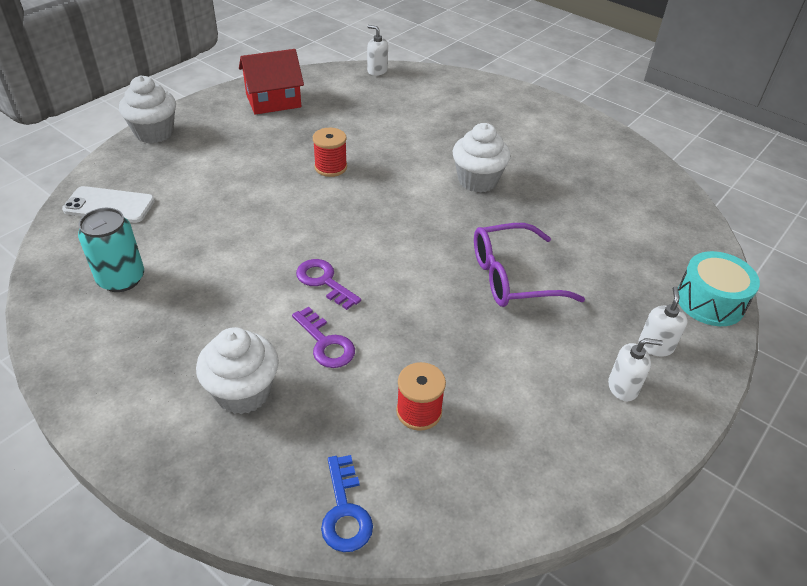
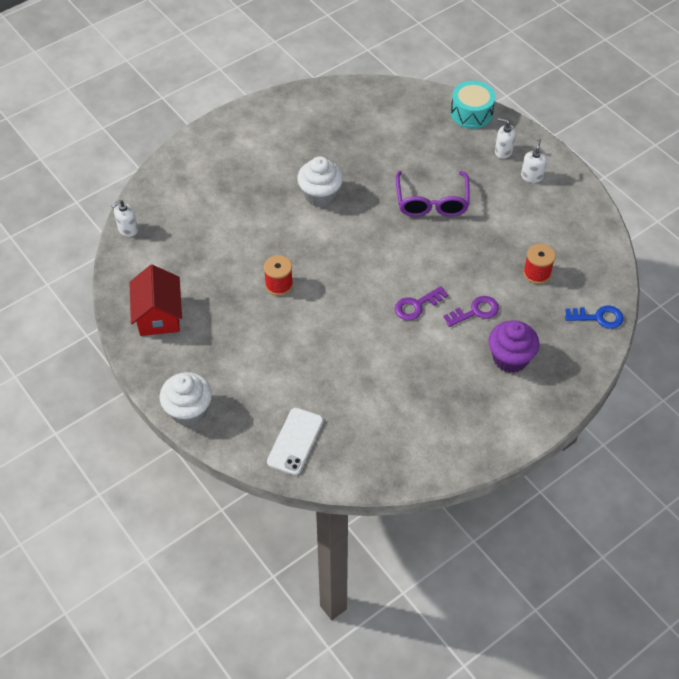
camera: 75 degrees left, 10 degrees up
(121, 279) = (390, 428): turquoise can -> none
(243, 392) = (510, 358): white cupcake -> purple cupcake

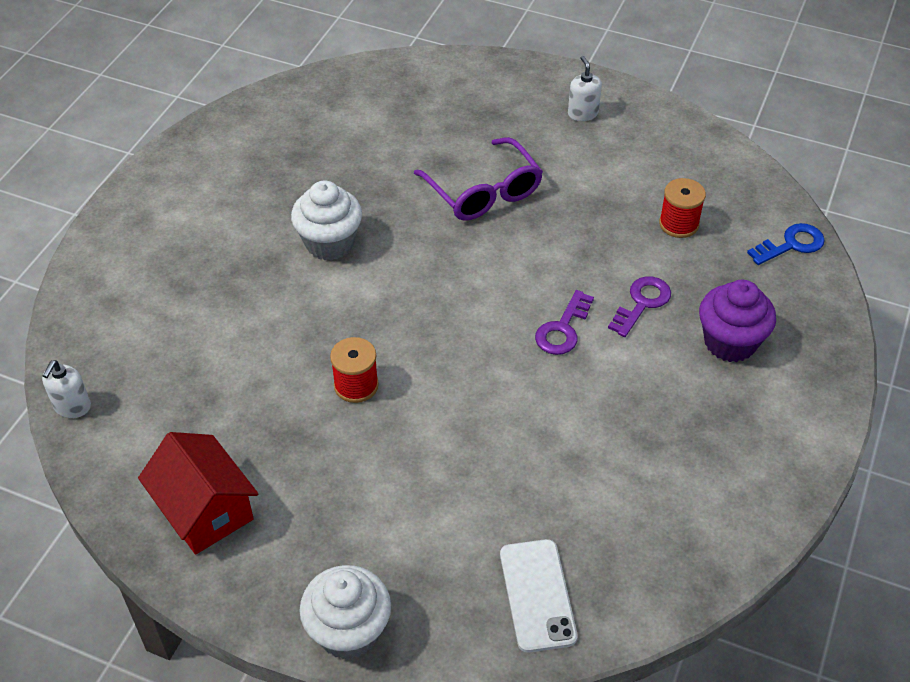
camera: 30 degrees left, 5 degrees down
(471, 113) = (453, 69): turquoise drum -> none
(503, 151) = (526, 98): white soap dispenser -> none

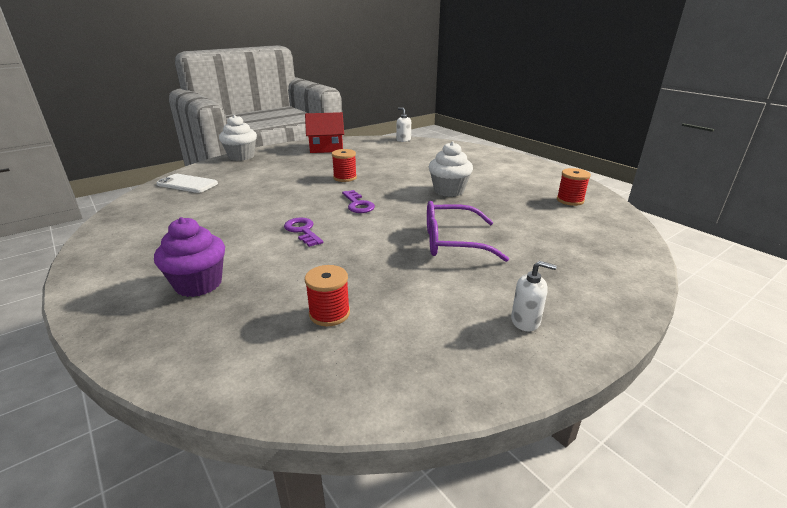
camera: 120 degrees right, 20 degrees down
(287, 126) = (570, 200): none -> red spool
(642, 303) = (281, 264): purple key -> purple key (358, 204)
(791, 244) = (222, 373): blue key -> none

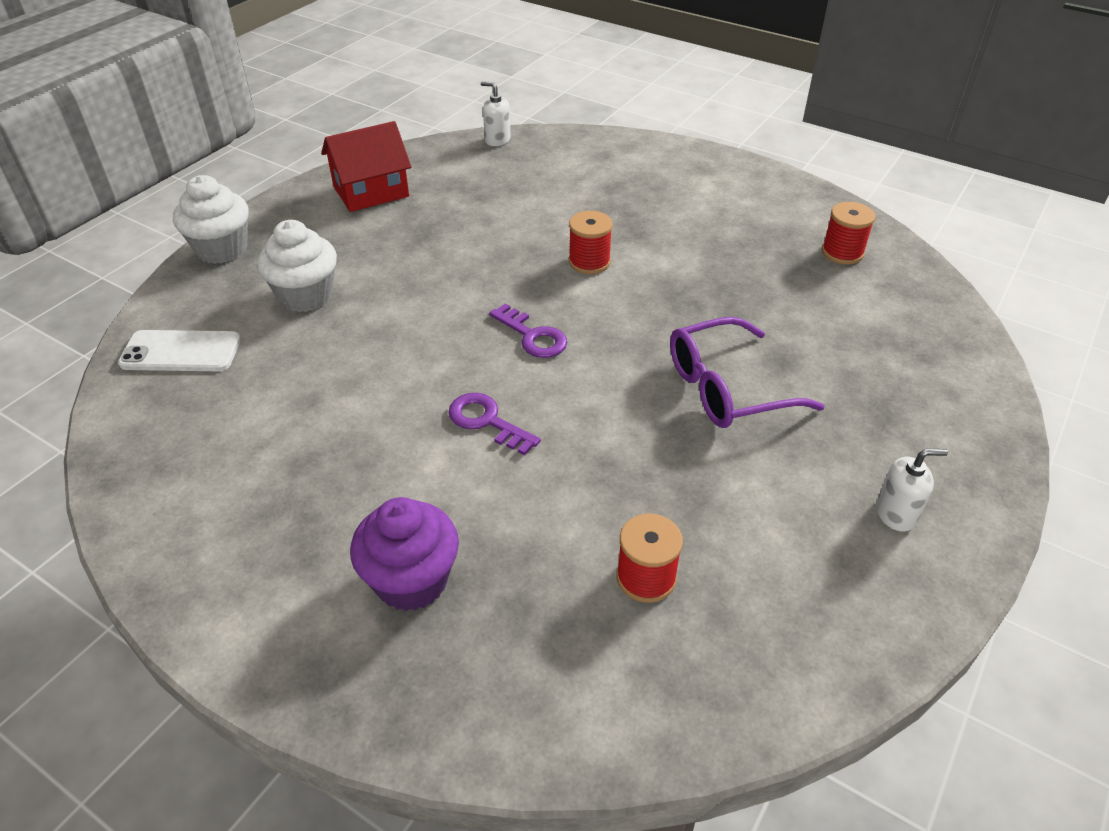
camera: 20 degrees left, 15 degrees up
(345, 178) = (464, 271): red spool -> red spool (589, 262)
(449, 191) = (655, 268): white cupcake -> white cupcake (306, 296)

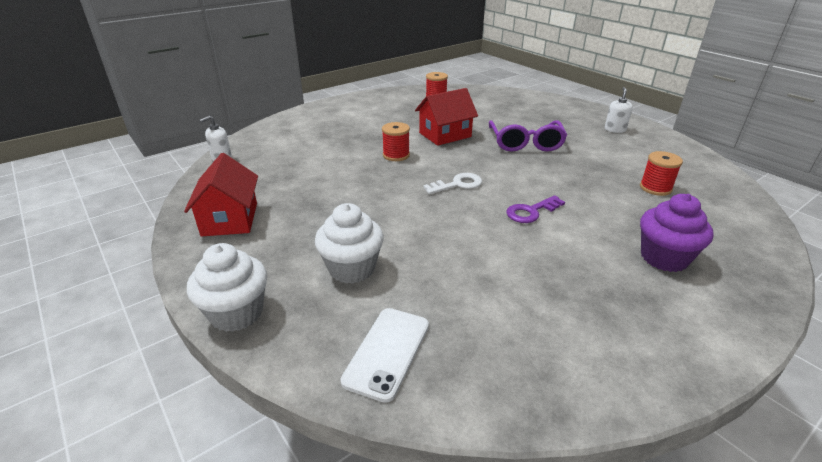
camera: 70 degrees left, 10 degrees down
(533, 336) = (458, 184): purple key -> white key
(694, 292) = (445, 135): none -> red house

